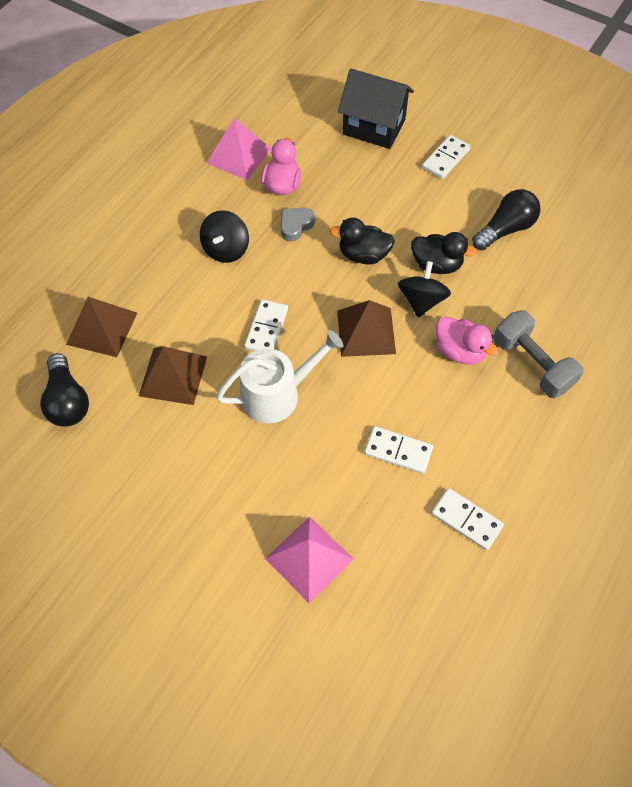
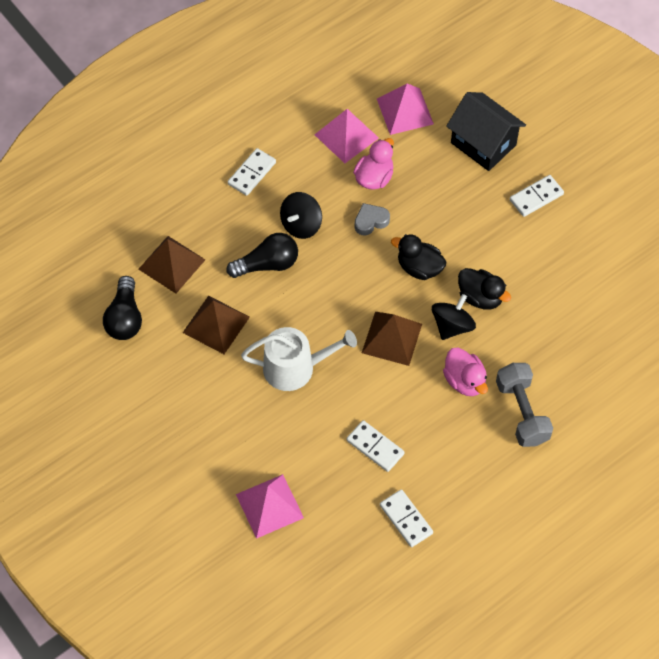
camera: 20 degrees right, 0 degrees up
(266, 328) = (308, 308): white domino -> white domino (252, 173)
(286, 119) = (405, 111): none -> pink pyramid
(505, 229) = (558, 283): black light bulb -> black light bulb (267, 264)

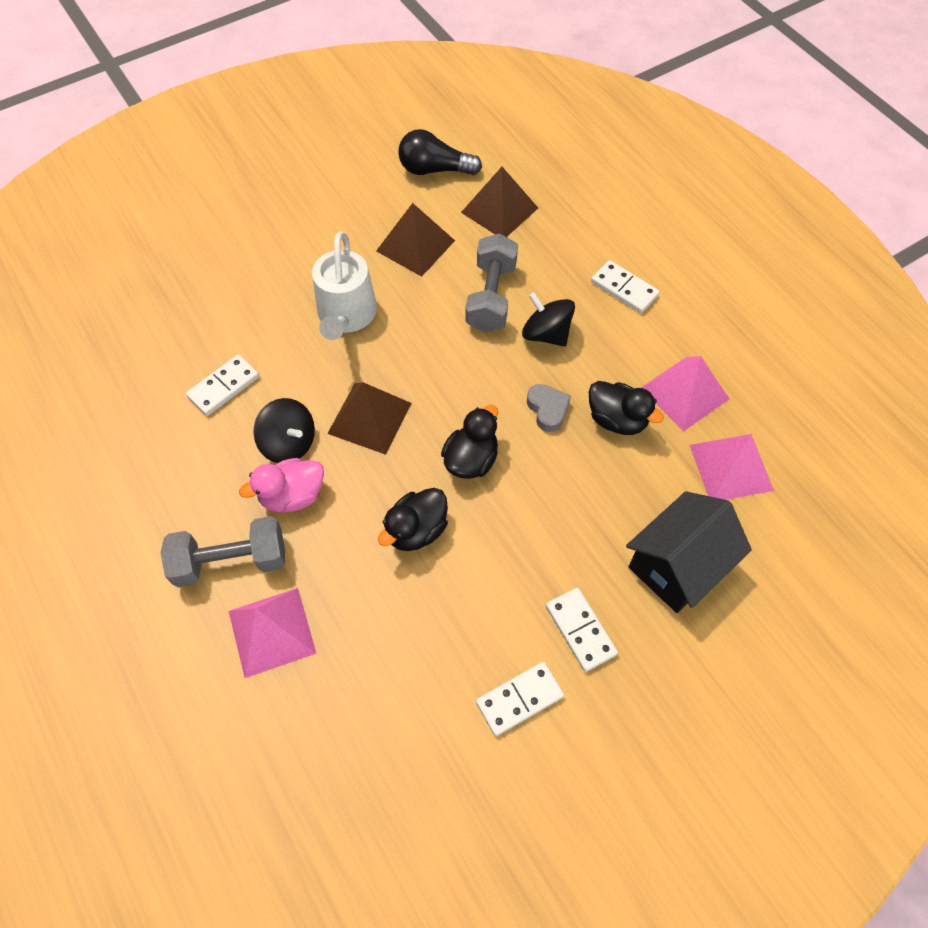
camera: 95 degrees right, 0 degrees up
(267, 264) = (491, 297): black light bulb -> grey dumbbell
(269, 506) = (179, 281): pink pyramid -> pink pyramid (271, 631)
(374, 178) = (617, 420): pink duck -> black duck
(406, 519) = (122, 410): white domino -> white domino (519, 699)
(452, 326) = (377, 490): black spinning top -> black spinning top (289, 443)

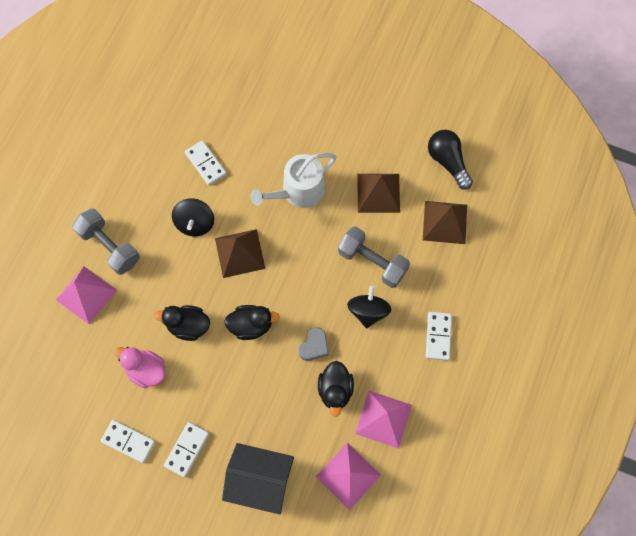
camera: 55 degrees right, 10 degrees up
(223, 387) = (206, 164): white domino -> white domino turned 45 degrees clockwise
(292, 496) = (165, 248): pink duck -> pink duck (146, 370)
(491, 297) = (372, 262): grey dumbbell -> grey dumbbell turned 60 degrees clockwise

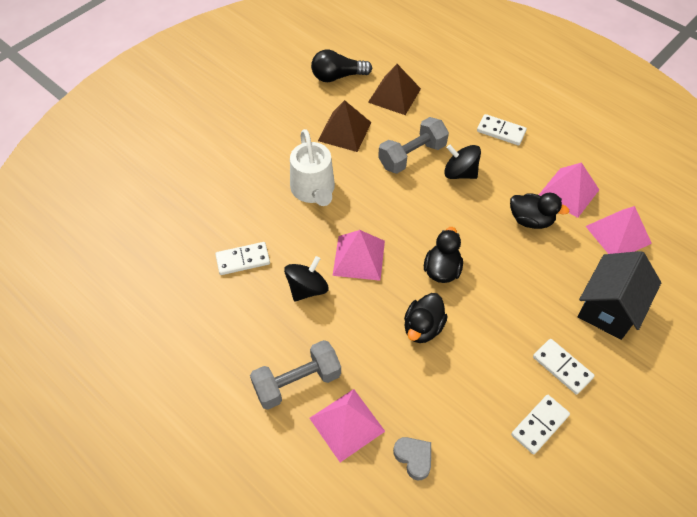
camera: 70 degrees left, 15 degrees down
(146, 370) = (461, 383): pink duck -> none
(195, 223) = (307, 288): black spinning top -> black spinning top turned 75 degrees counterclockwise
(240, 253) = (358, 257): brown pyramid -> pink pyramid
(314, 346) = (481, 224): grey heart -> grey heart (414, 458)

